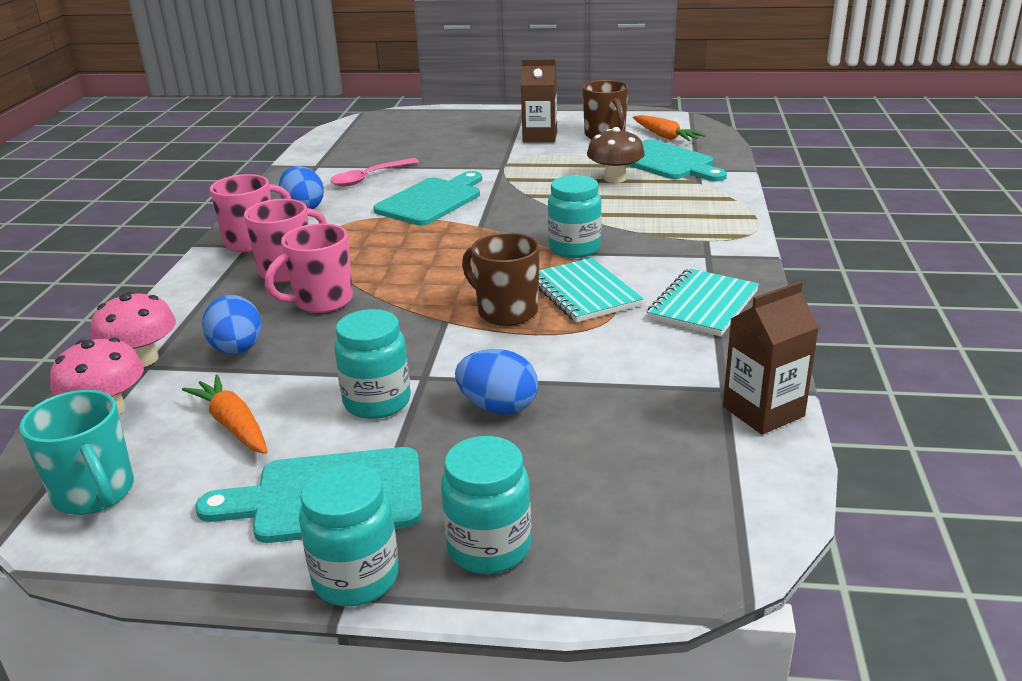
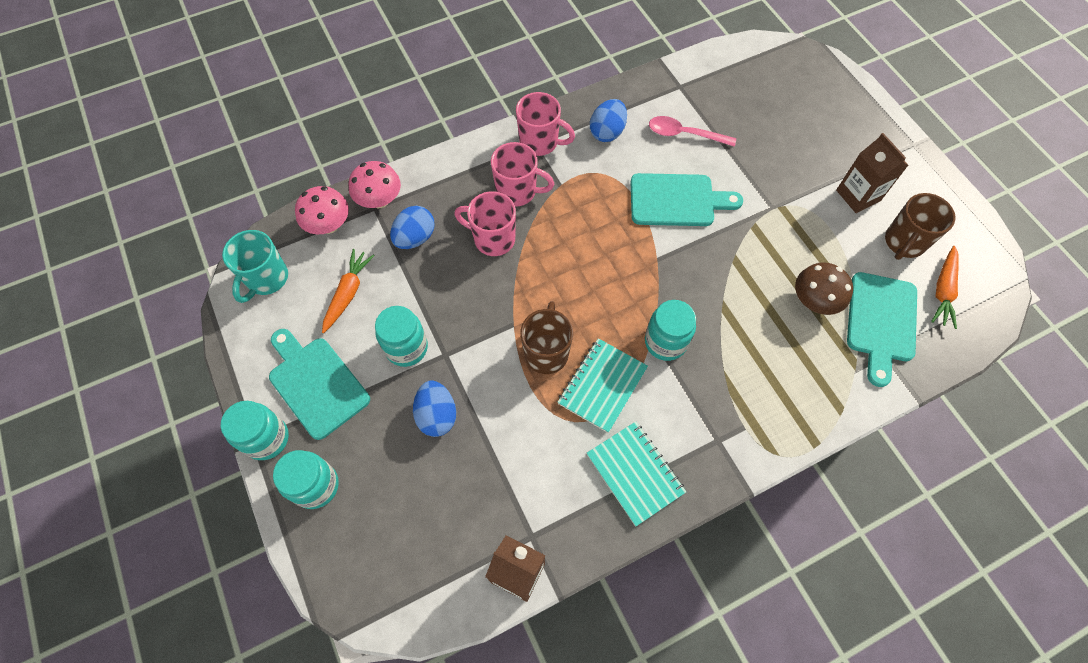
camera: 55 degrees right, 35 degrees up
(703, 305) = (635, 473): turquoise notebook -> turquoise notebook turned 60 degrees clockwise

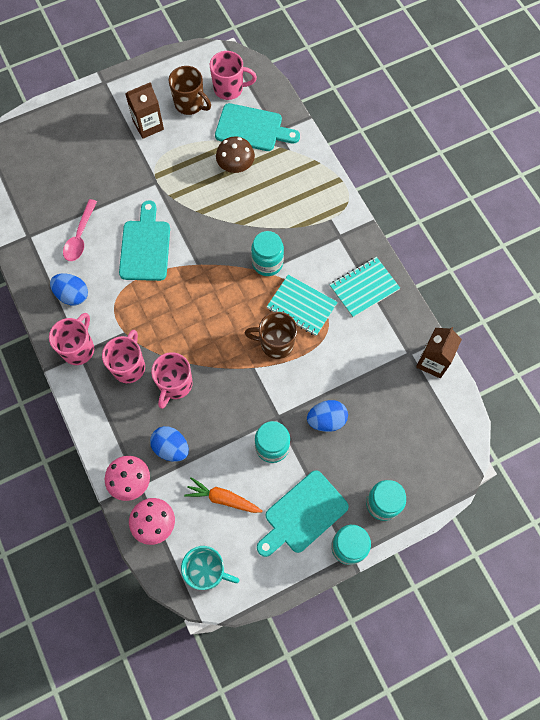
camera: 90 degrees left, 5 degrees up
(943, 291) = (229, 89): orange carrot -> pink mug

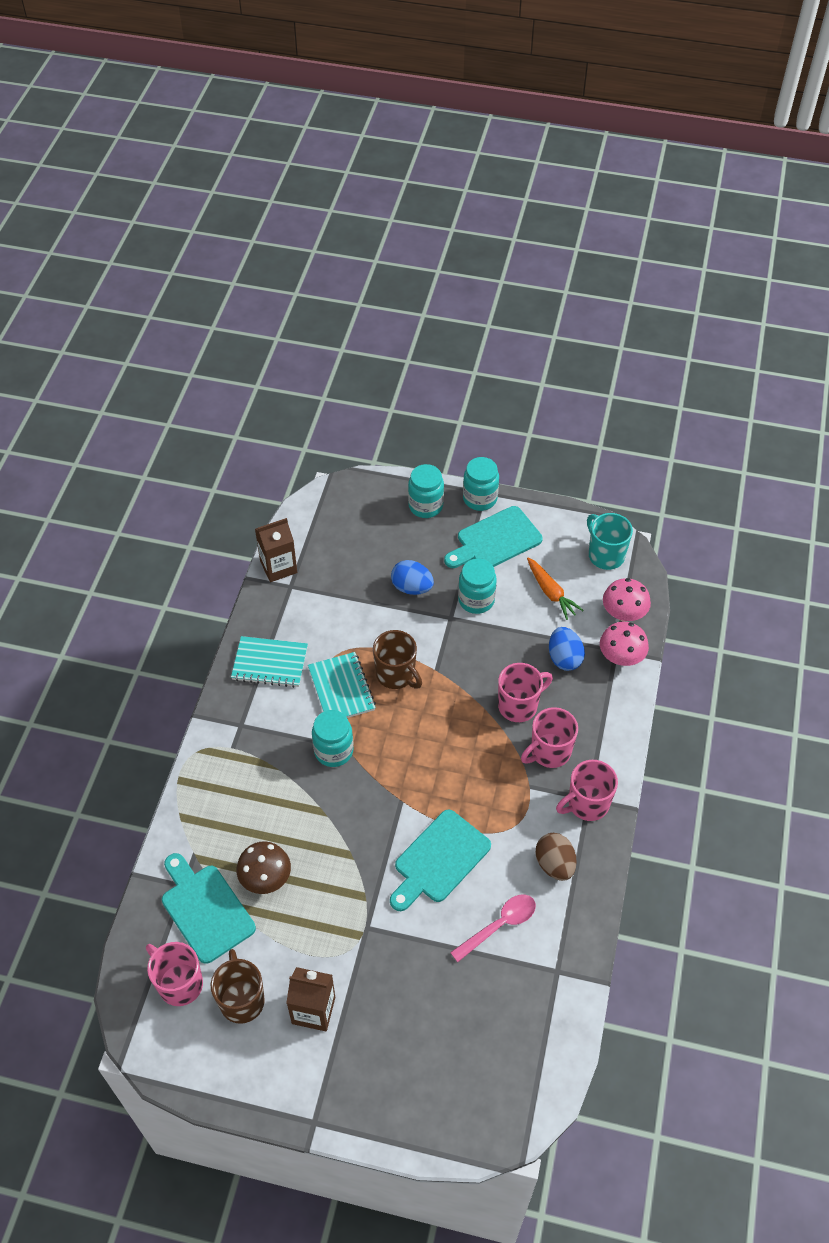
camera: 140 degrees left, 15 degrees down
(72, 295) = (554, 864): blue egg -> brown egg
(302, 514) = (495, 540): turquoise cutting board -> turquoise cutting board turned 150 degrees clockwise

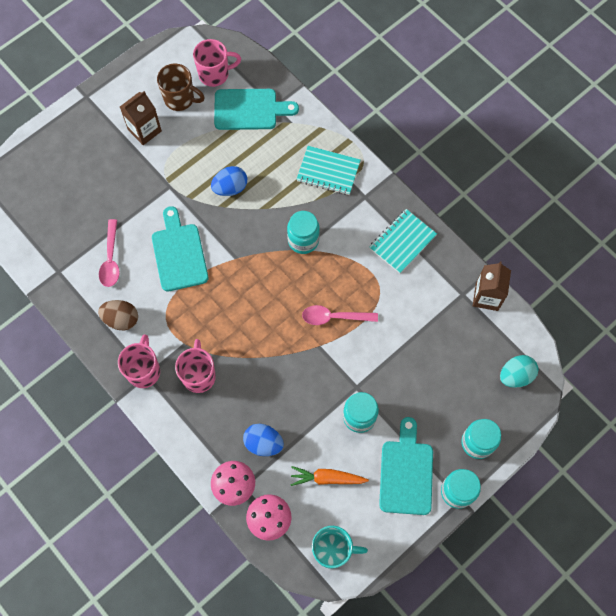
camera: 125 degrees right, 15 degrees up
(266, 878) = (244, 151): brown mushroom -> none
(341, 509) = (515, 375): none -> turquoise egg
(341, 689) = (348, 274): turquoise notebook -> turquoise notebook (328, 171)
(396, 675) = (334, 317): brown mug -> pink spoon
(412, 587) = (403, 378): blue egg -> blue egg (230, 188)
(519, 705) = (249, 382): pink mug -> none

